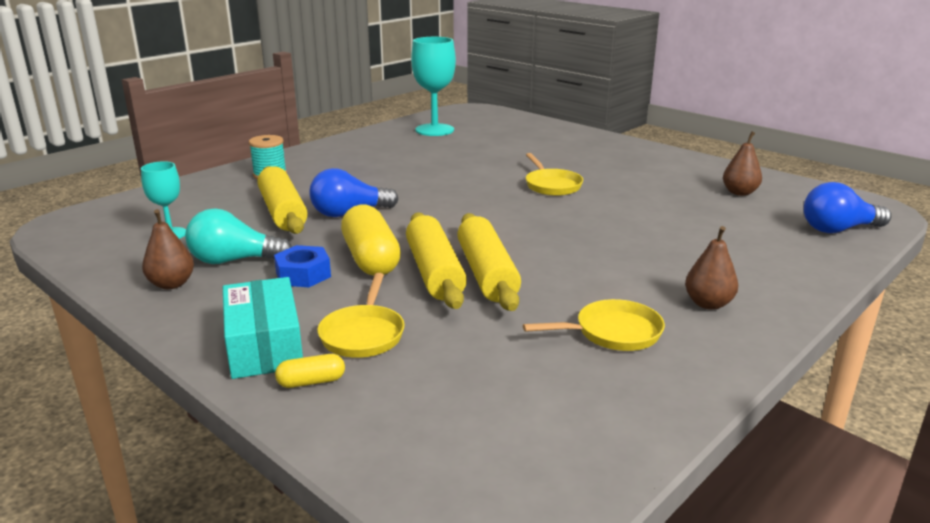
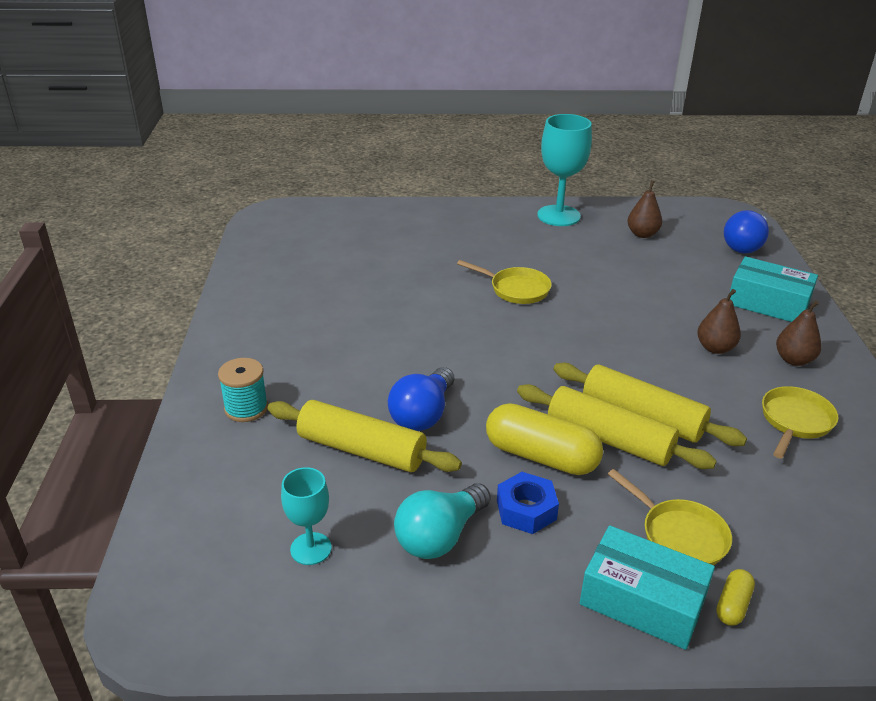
camera: 45 degrees left, 10 degrees up
(171, 284) = (444, 603): brown pear -> brown pear (715, 348)
(434, 130) = (291, 261): turquoise goblet -> turquoise goblet (558, 216)
(770, 266) = (768, 303): none -> turquoise box

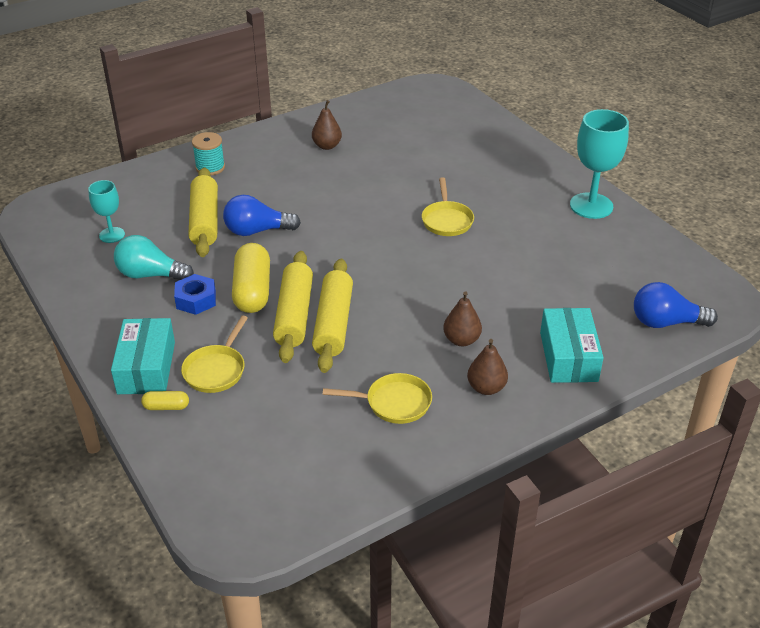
camera: 60 degrees right, 5 degrees up
(642, 234) = (613, 258): brown pear -> brown pear (327, 146)

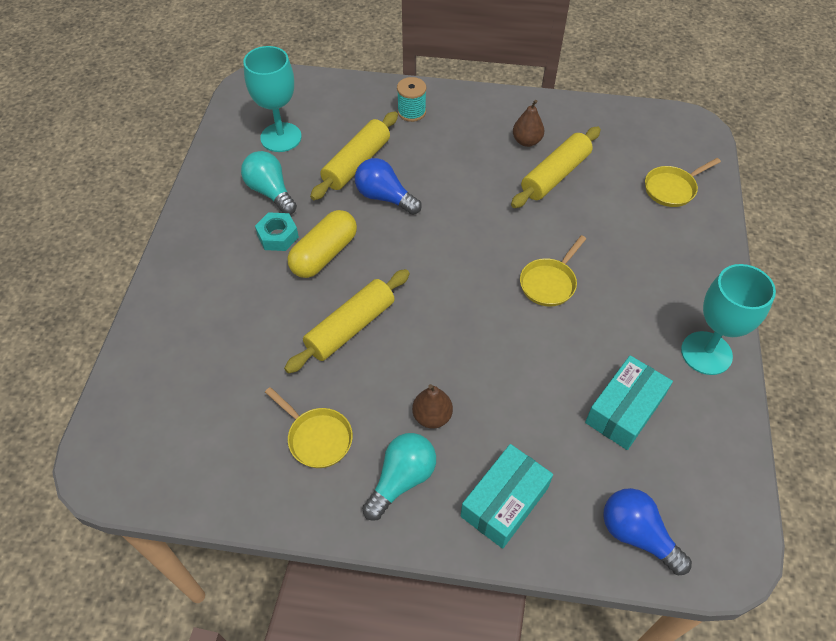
camera: 40 degrees right, 15 degrees up
(112, 235) = (281, 137): turquoise goblet -> turquoise goblet, size x1.76
(146, 367) = (188, 276): turquoise box -> turquoise box (624, 410)
(166, 407) = (166, 320): yellow capsule -> none
(196, 300) = (278, 236): blue nut -> turquoise nut
(216, 370) = (228, 311): yellow pan -> yellow pan (672, 188)
(294, 315) = (331, 298): yellow rolling pin -> yellow rolling pin (555, 175)
(486, 388) = (402, 479): brown pear -> turquoise light bulb

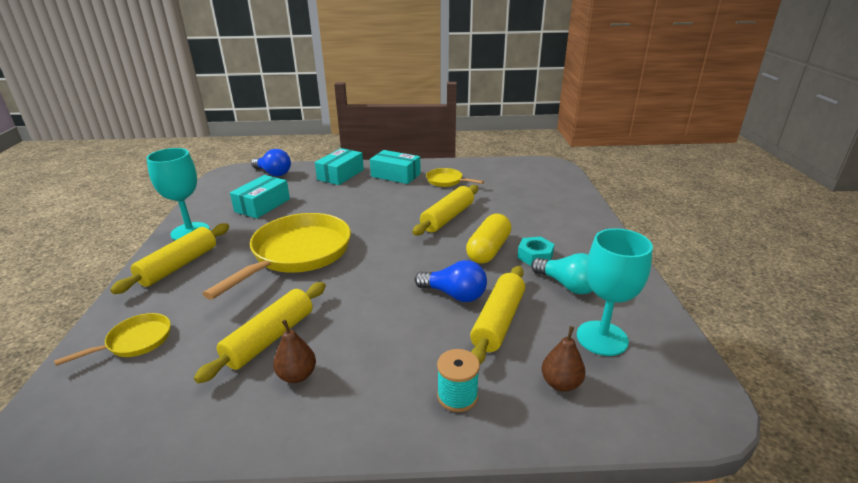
camera: 170 degrees right, 25 degrees down
(402, 479) = (395, 175): turquoise light bulb -> turquoise box
(432, 416) = (383, 192): brown pear -> brown pear (561, 383)
(549, 283) = (297, 254): yellow pan -> yellow pan, size x2.11
(685, 284) = (179, 265): none -> yellow rolling pin

